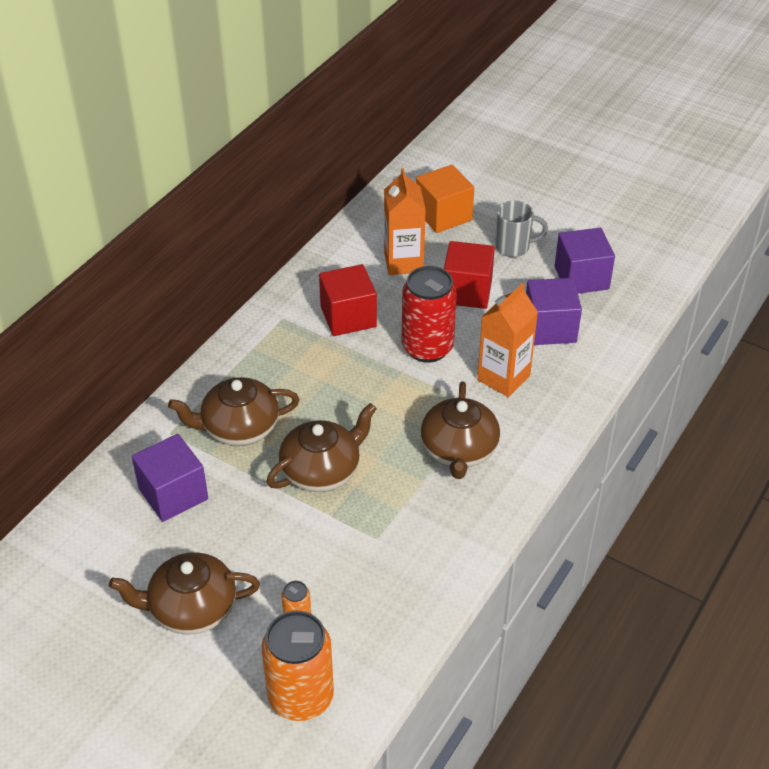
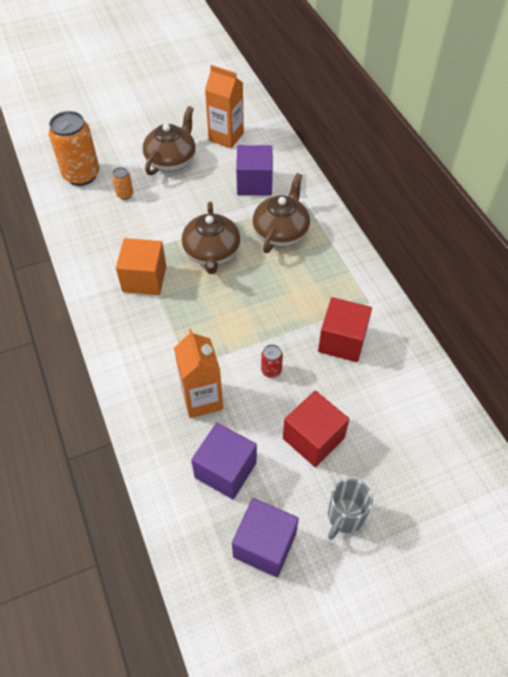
camera: 125 degrees right, 10 degrees up
(403, 262) = (382, 415): orange carton -> orange carton (226, 137)
(427, 348) = (271, 370): red can -> red can, size x0.44
(443, 215) = (429, 488): orange cube -> orange cube (144, 279)
(459, 450) = (163, 329): brown teapot -> none

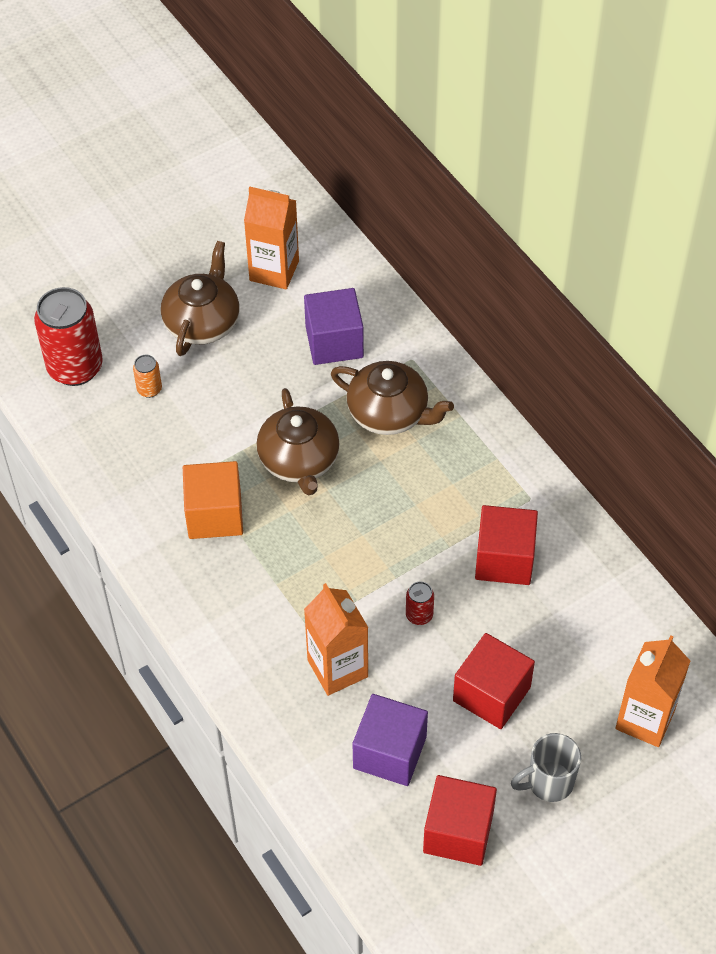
camera: 10 degrees left, 0 degrees up
(81, 175) = (75, 368): orange can -> red can
(264, 545) = (458, 832): purple cube -> red cube
(281, 232) = (389, 413): brown teapot -> brown teapot turned 105 degrees clockwise
(344, 517) = (548, 782): grey mug -> grey mug turned 45 degrees clockwise
(430, 479) = (645, 719): none -> orange carton

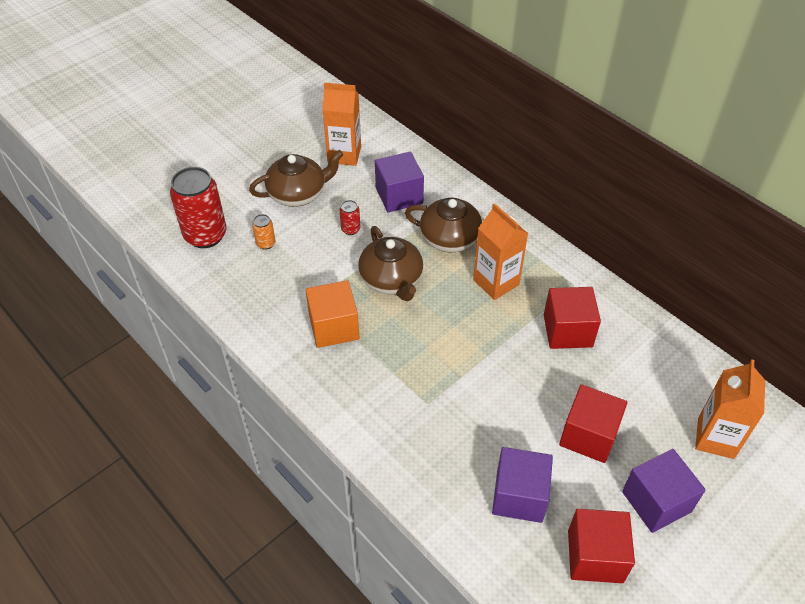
camera: 10 degrees left, 5 degrees down
(202, 322) = (298, 193): brown teapot -> brown teapot turned 60 degrees clockwise
(337, 668) = (459, 433): orange carton -> orange carton (496, 282)
(419, 615) = (513, 381): red can -> red can (350, 229)
(548, 782) = (656, 501): grey mug -> purple cube

